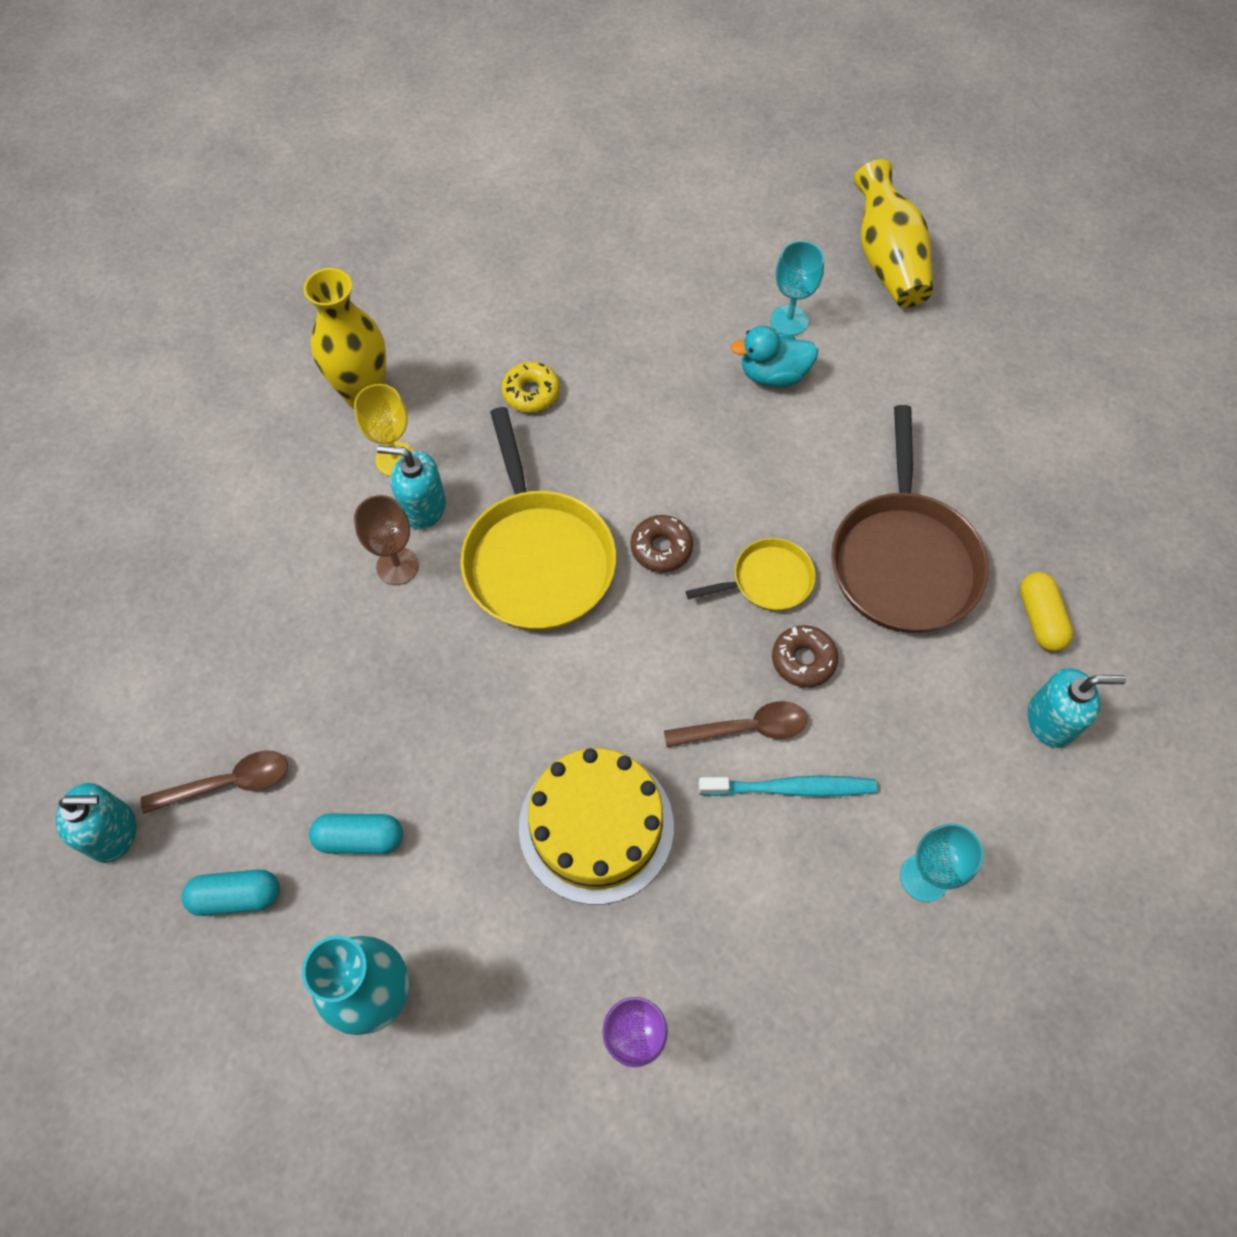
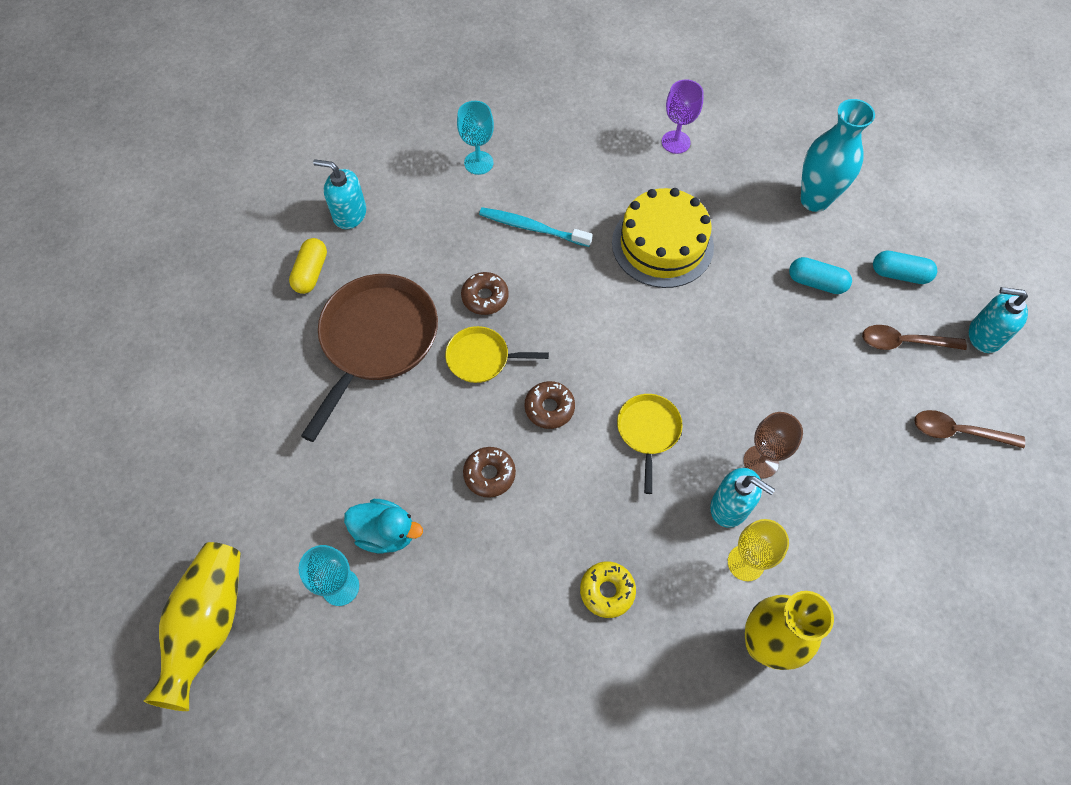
camera: 160 degrees left, 0 degrees up
(537, 558) = (648, 431): yellow pan -> yellow pan, size x0.52
(696, 458) = (489, 474): none -> brown donut
(745, 728) = (544, 269): brown spoon -> brown spoon (957, 432)

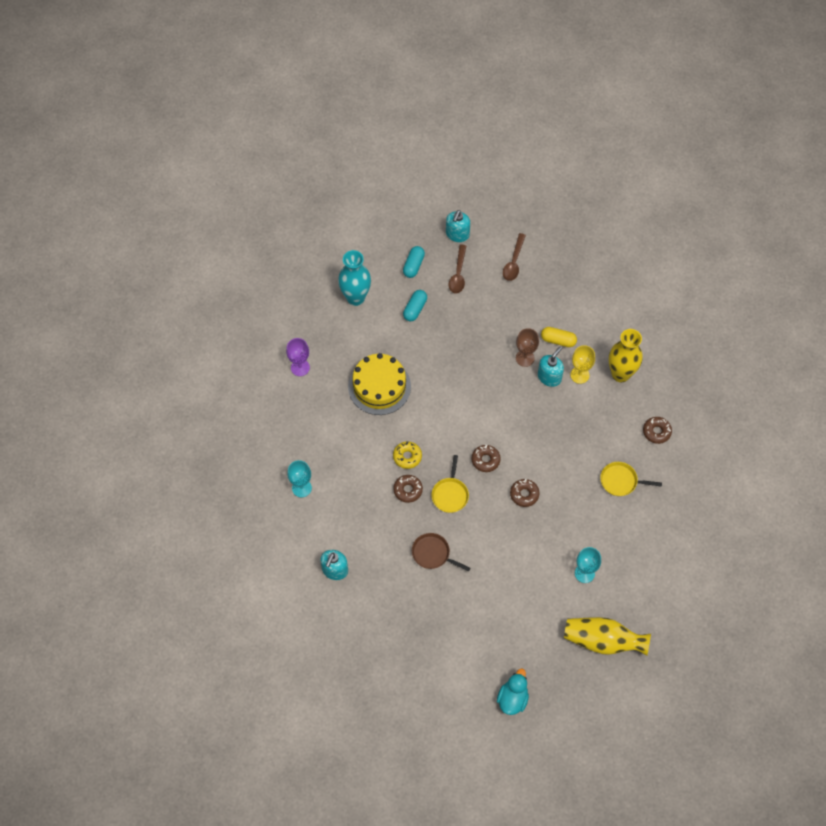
camera: 85 degrees left, 0 degrees up
(311, 272) = (379, 593): yellow capsule -> yellow capsule (558, 340)
(376, 340) = (433, 554): brown pan -> brown pan, size x0.52
(386, 533) = (555, 549): turquoise duck -> turquoise duck (512, 698)
(532, 228) = (358, 459): turquoise toothbrush -> none
(607, 591) = (592, 441): yellow donut -> yellow donut (407, 456)
(646, 724) = (656, 432): none -> brown donut
(648, 431) = (503, 411): yellow pan -> yellow pan (621, 481)

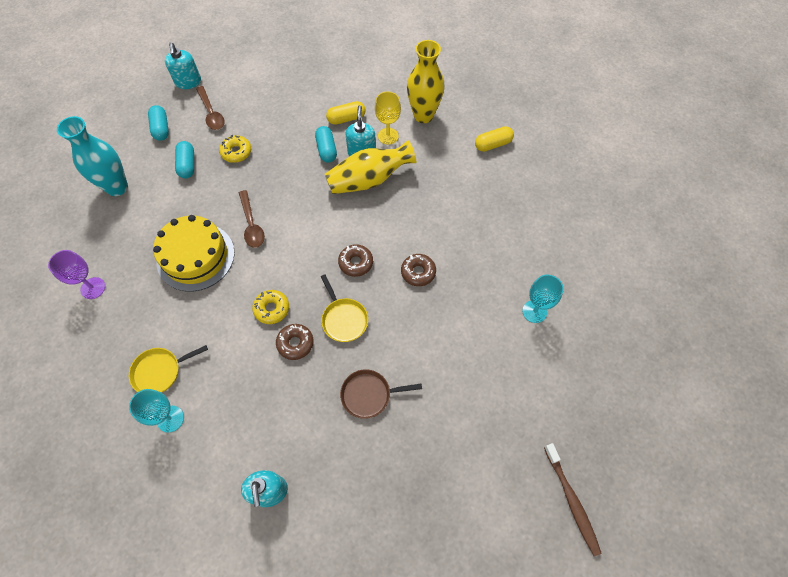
camera: 35 degrees left, 0 degrees up
(456, 319) = (236, 152): none -> yellow donut
(512, 698) = (571, 501): turquoise duck -> brown toothbrush
(514, 262) = (258, 78): brown spoon -> brown spoon (252, 225)
(525, 358) = (326, 149): brown goblet -> turquoise capsule
(603, 641) = (606, 368): yellow vase -> yellow vase (369, 180)
(621, 481) = (497, 204): yellow pan -> yellow pan (160, 371)
(656, 432) = (493, 144): brown donut -> yellow capsule

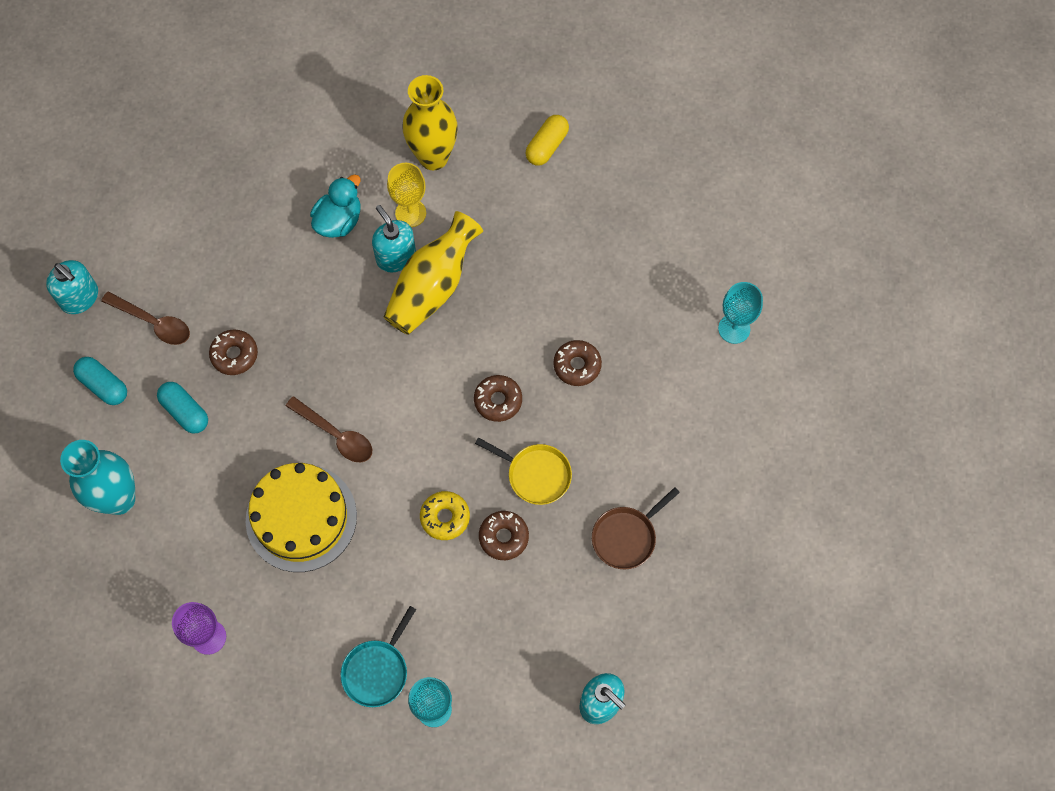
camera: 35 degrees left, 5 degrees up
(160, 371) = (377, 671): yellow pan -> turquoise pan
(236, 152) = (234, 355): yellow donut -> brown donut
(326, 149) = (348, 279): turquoise capsule -> none
(346, 118) = (339, 221): yellow capsule -> turquoise duck
(571, 501) = (898, 503): brown toothbrush -> none

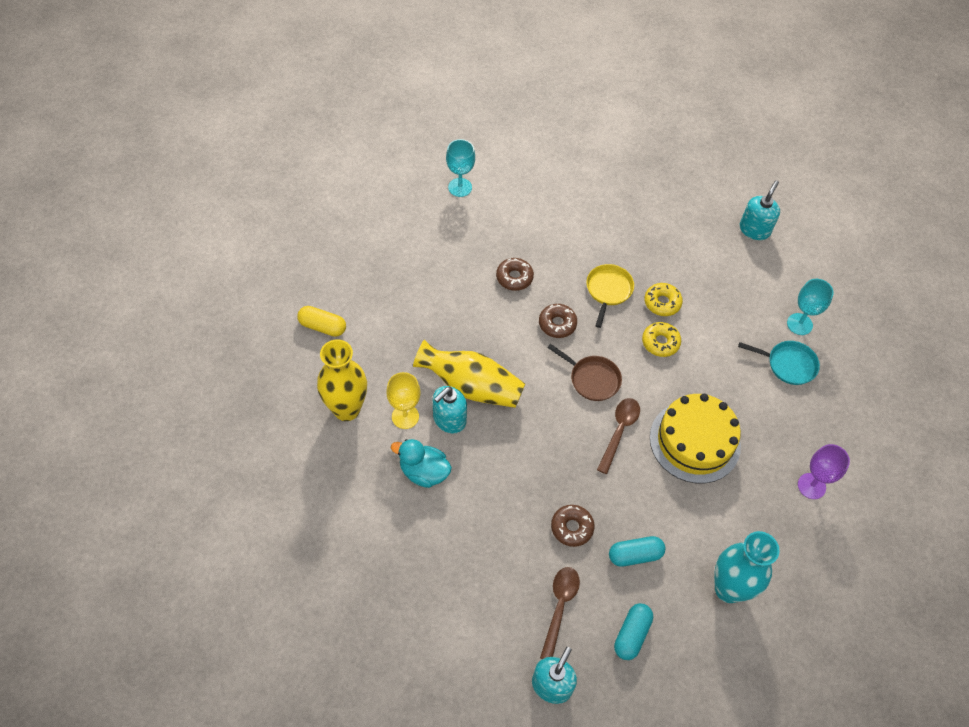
camera: 105 degrees left, 10 degrees down
(185, 412) = (635, 555): turquoise capsule -> turquoise capsule turned 45 degrees clockwise
(503, 537) = (662, 303): brown donut -> yellow donut
(626, 537) = (636, 230): brown pan -> brown pan (592, 379)

